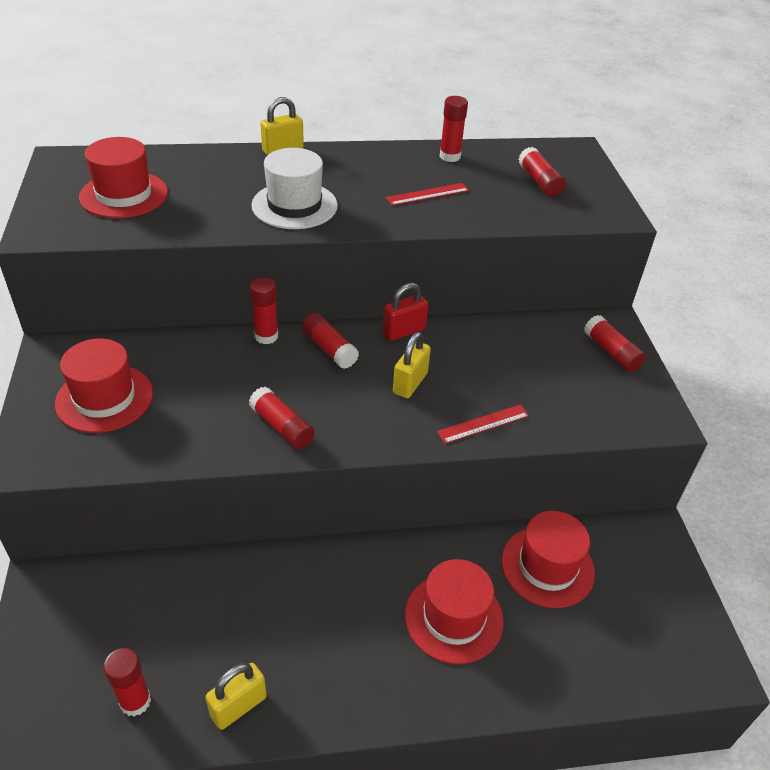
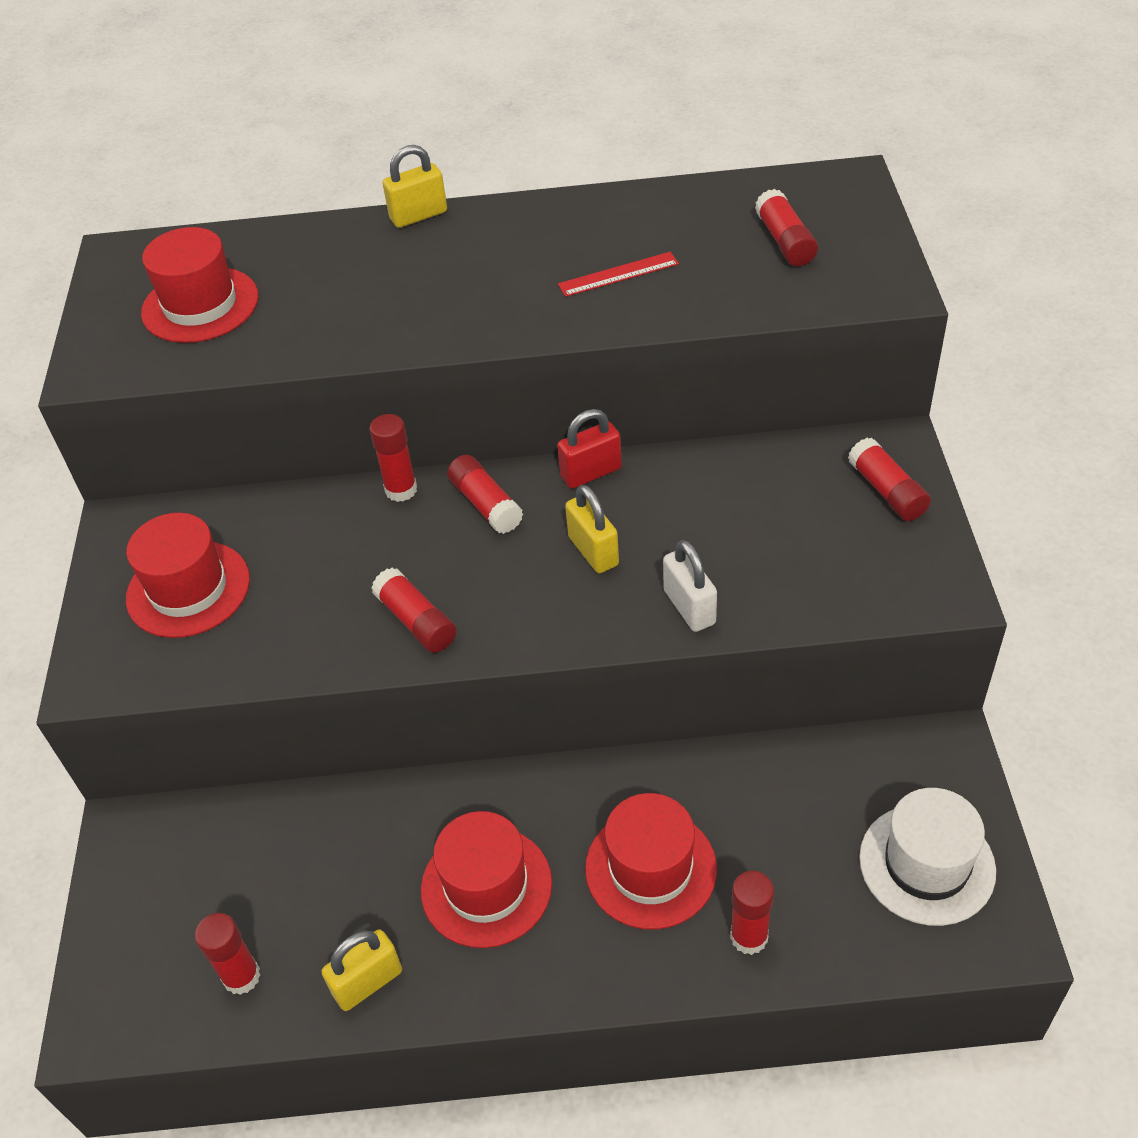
camera: 10 degrees right, 5 degrees up
(294, 205) = (429, 306): white hat -> white hat (927, 864)
(410, 383) = (593, 551): yellow padlock -> yellow padlock turned 60 degrees counterclockwise
(450, 156) = (657, 207): red glue stick -> red glue stick (749, 937)
(483, 424) = (689, 607): red ruler -> white padlock
(547, 566) = (785, 798): red hat -> red hat (486, 886)

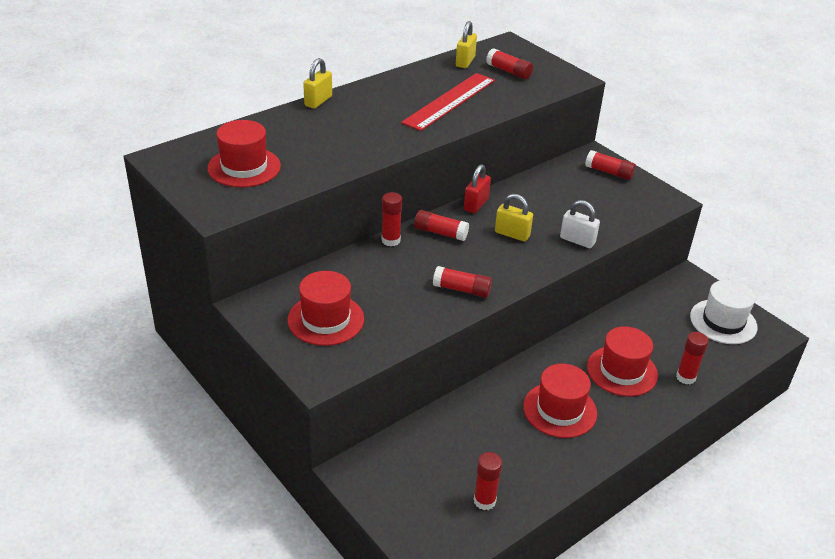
camera: 40 degrees left, 10 degrees down
(367, 982) = (547, 472): yellow padlock -> yellow padlock (465, 61)
(618, 274) = (449, 101): red ruler -> red ruler, size x2.00

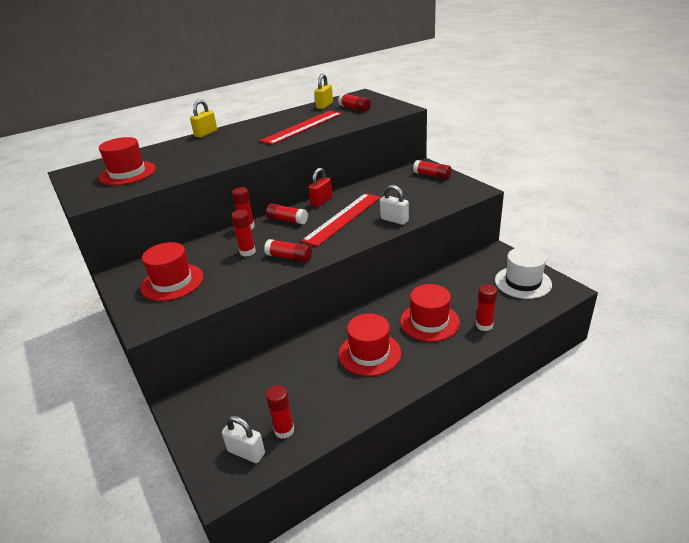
camera: 10 degrees right, 5 degrees down
(405, 279) = (247, 252): none -> red glue stick
(449, 525) = (246, 452): none -> white padlock
(512, 234) = (343, 218): yellow padlock -> red ruler

